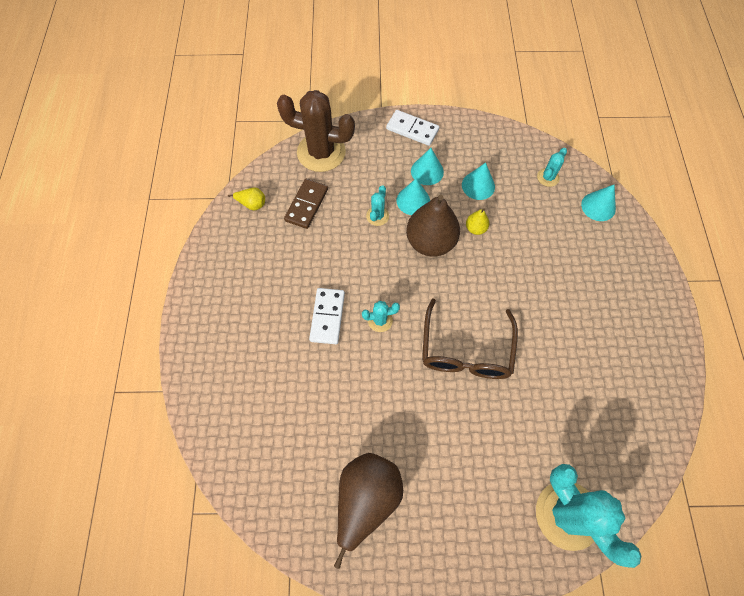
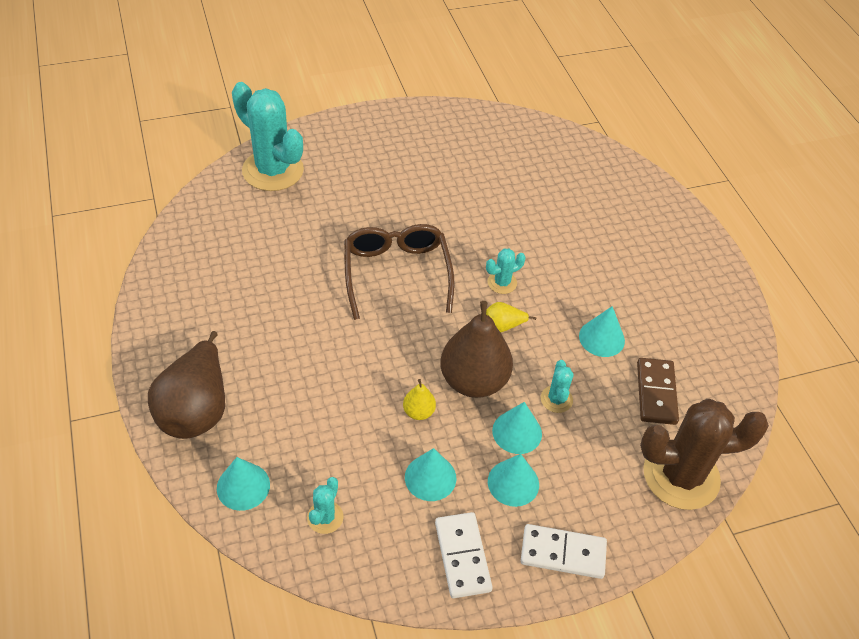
camera: 160 degrees right, 15 degrees down
(252, 204) = (725, 378): yellow pear -> yellow pear (503, 326)
(323, 253) = (601, 338): none -> turquoise cone
(327, 317) = (561, 274): white domino -> white domino (462, 556)
(366, 499) = (457, 150): brown pear -> brown pear (196, 409)

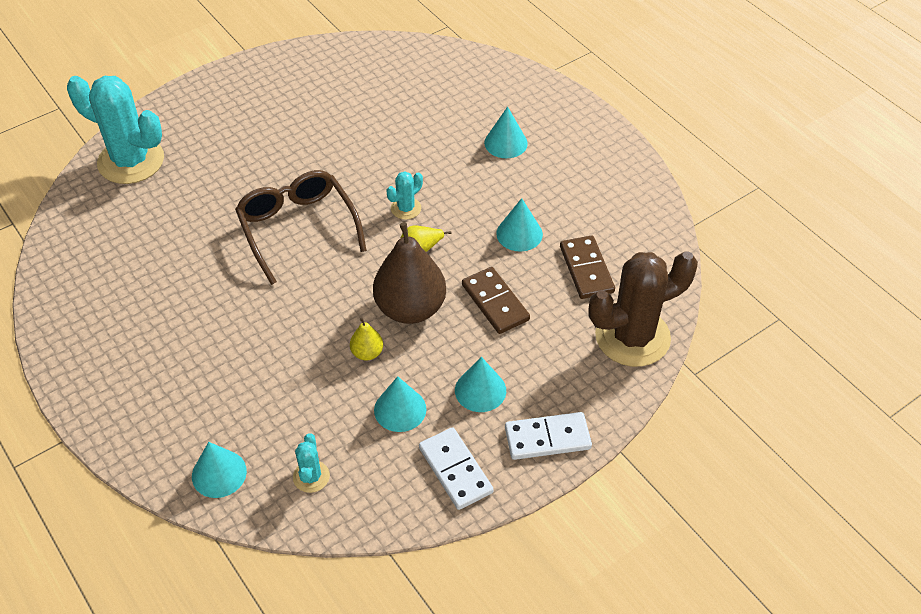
camera: 15 degrees left, 0 degrees up
(196, 409) = (142, 416): brown pear -> none
(517, 432) = (468, 343): turquoise cone -> turquoise cone (506, 143)
(556, 399) = (495, 302): turquoise cactus -> brown domino

